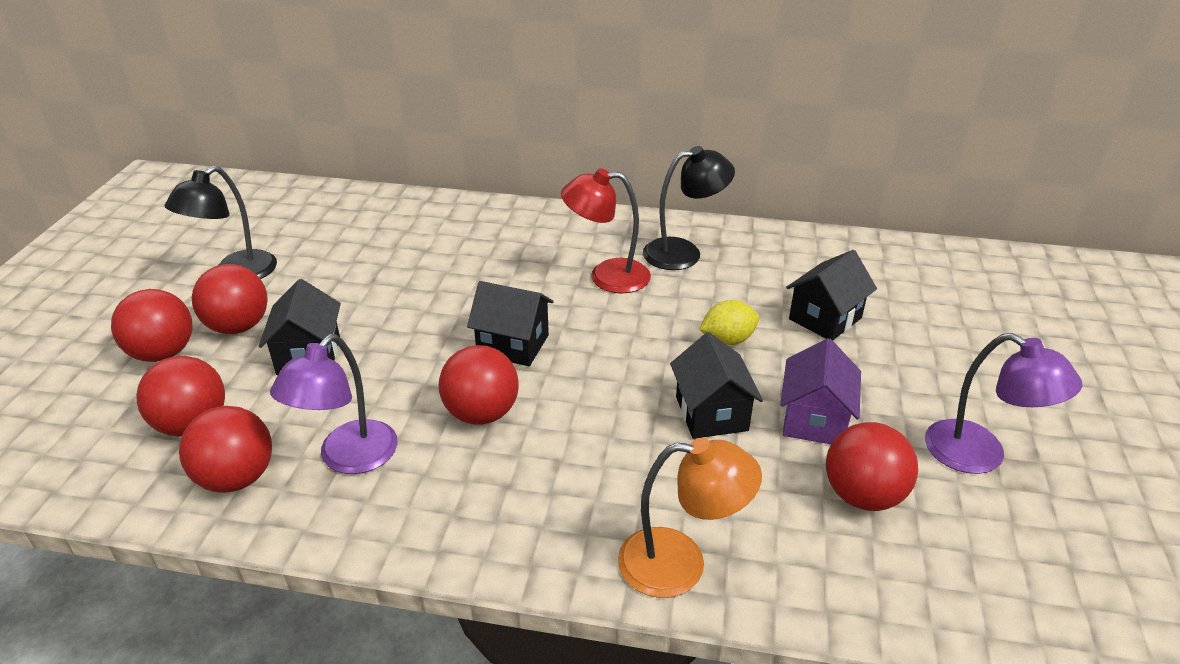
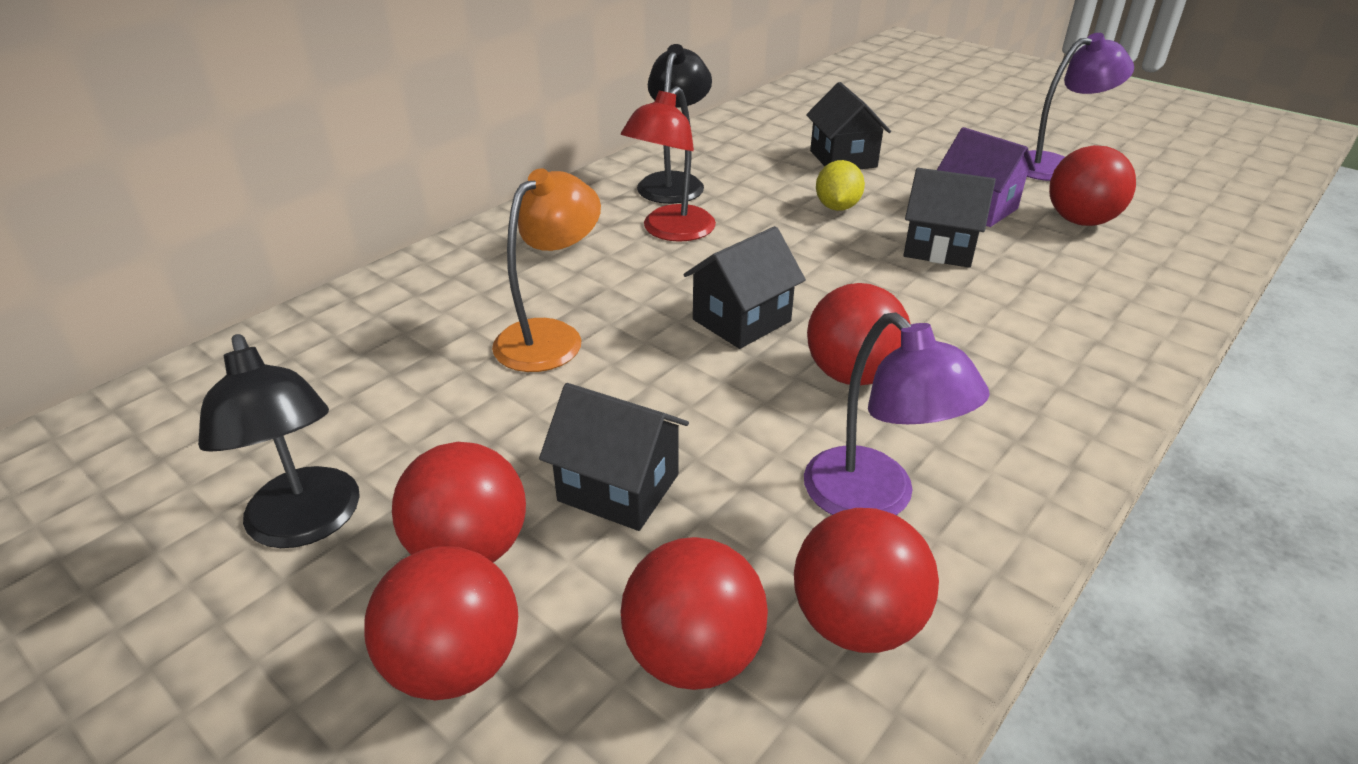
camera: 60 degrees left, 0 degrees up
(680, 564) = (1136, 325): orange lamp -> orange lamp (551, 336)

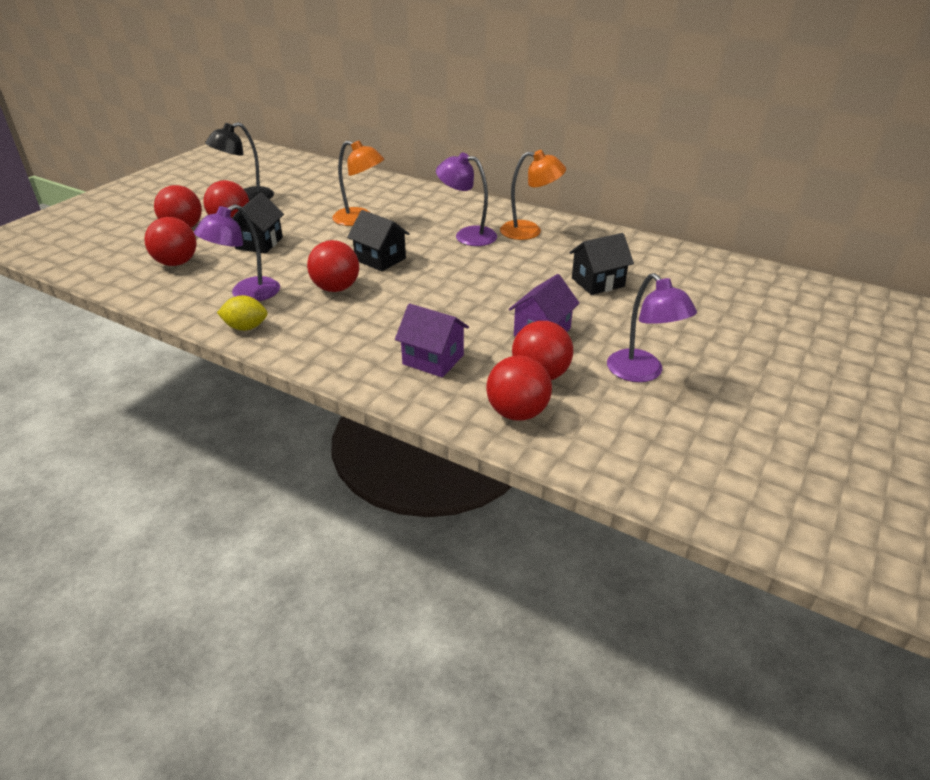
camera: 80 degrees right, 0 degrees up
(670, 231) = (467, 235): red lamp -> purple lamp
(674, 182) = (529, 231): black lamp -> orange lamp
(837, 207) = (519, 281): yellow lemon -> yellow lemon (246, 327)
(856, 622) = (183, 290): red ball -> red ball (517, 412)
(939, 248) = (476, 316): black house -> none
(1069, 291) = (433, 360): none -> purple house

